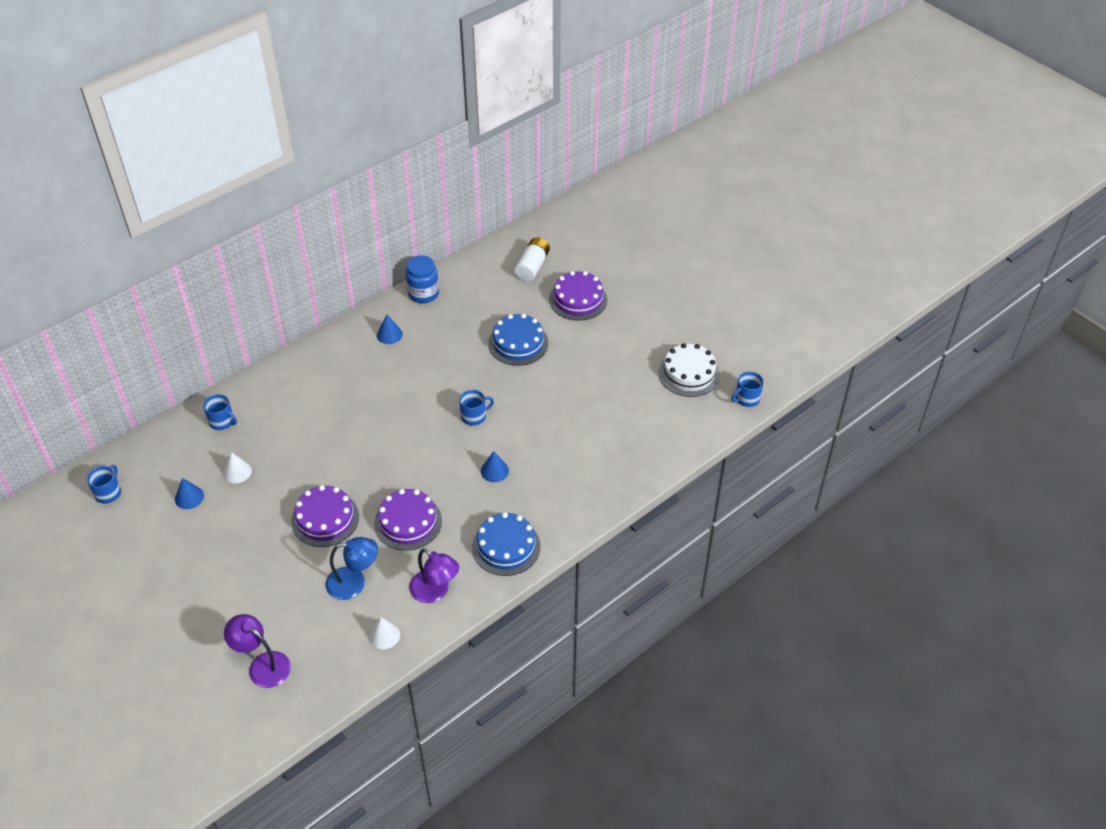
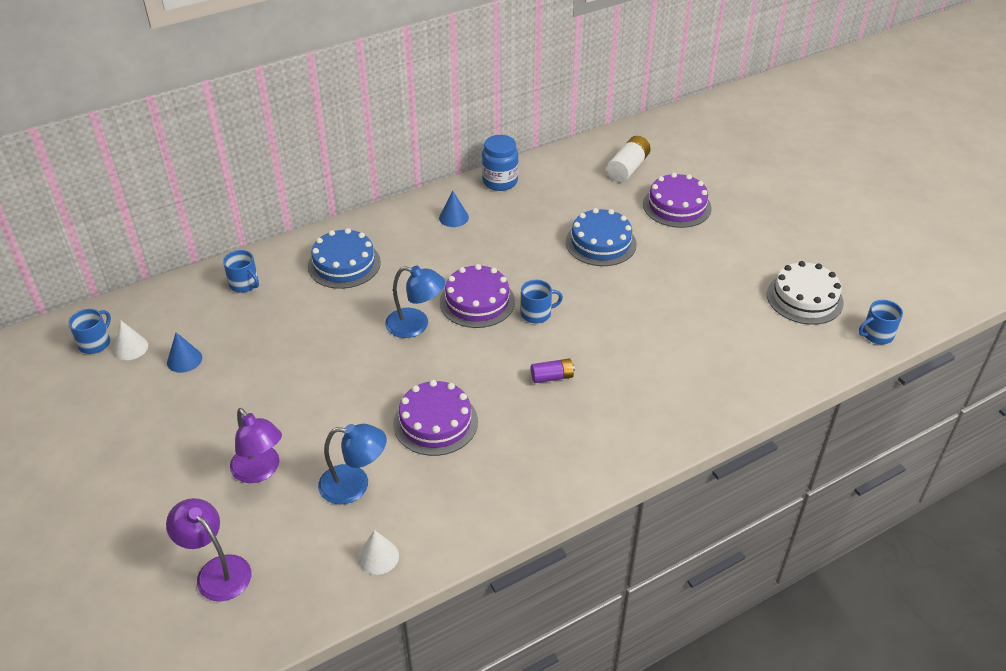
camera: 10 degrees right, 5 degrees down
(237, 472) = (247, 339): white cone -> white cone (130, 348)
(325, 519) = (336, 405): purple cake -> purple cake (477, 301)
(376, 440) = (416, 325): none -> blue lamp
(435, 592) = (454, 511): purple lamp -> purple lamp (260, 471)
(494, 471) = (552, 377): blue cone -> purple battery
(506, 547) = (553, 468): blue cake -> blue cake (344, 264)

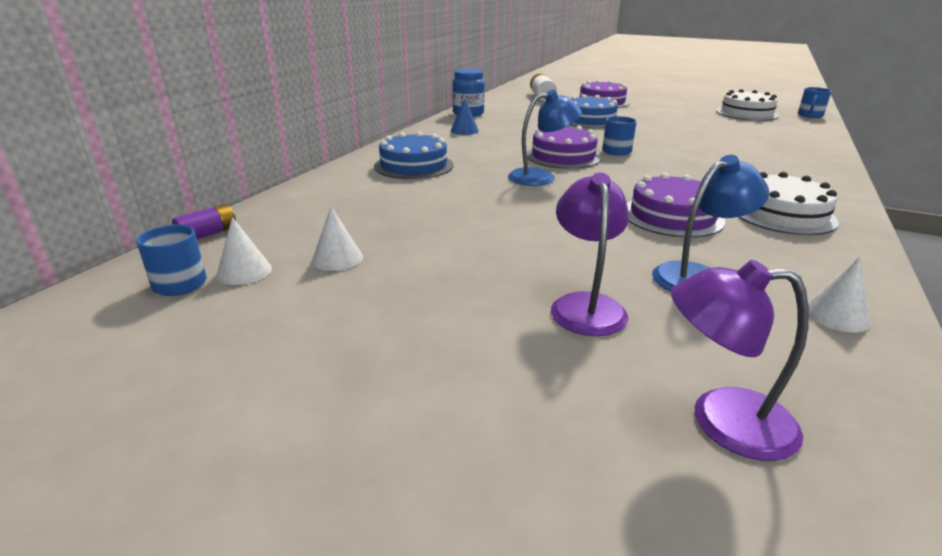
camera: 35 degrees left, 15 degrees down
(184, 360) = (337, 258): blue cone -> white cone
(244, 284) = (328, 196): blue mug -> none
(260, 471) = (586, 305): purple lamp -> purple lamp turned 105 degrees counterclockwise
(520, 463) = (782, 214): none -> white cake
(552, 377) = (695, 171): purple battery -> purple battery (208, 234)

